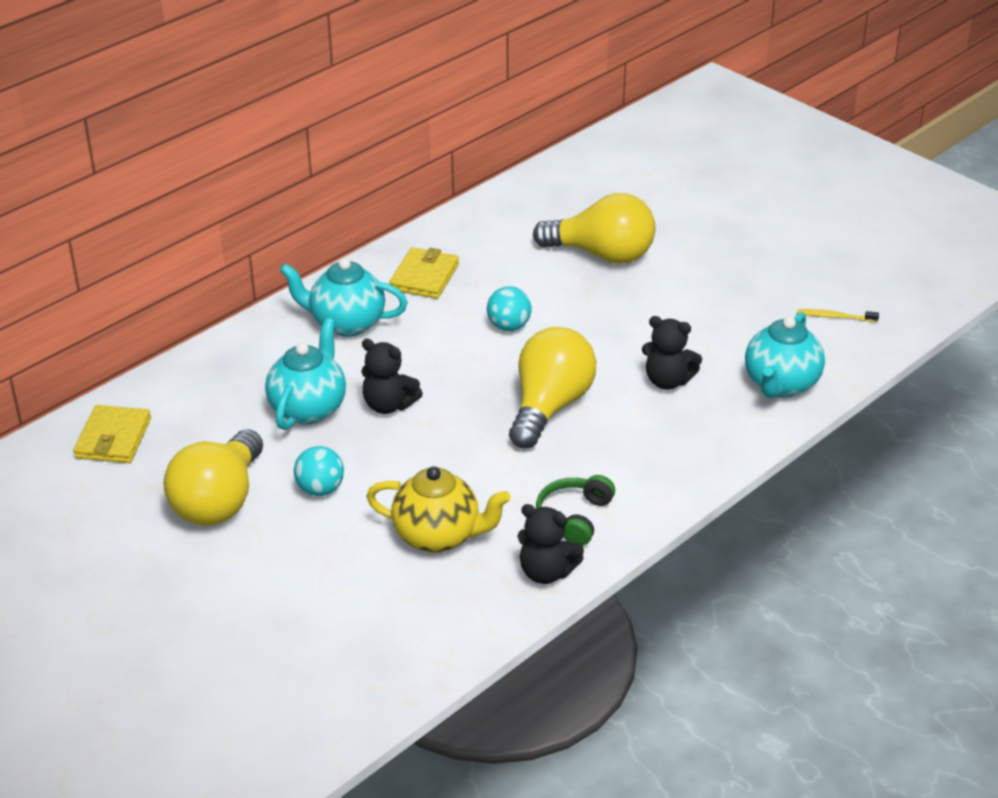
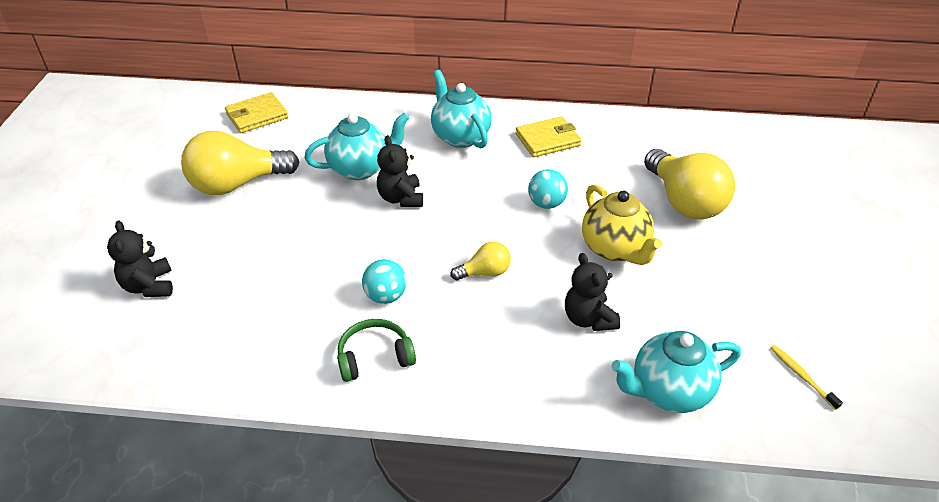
camera: 50 degrees right, 5 degrees up
(320, 489) = (287, 217): turquoise ball -> turquoise ball (386, 296)
(438, 536) = (288, 297): yellow teapot -> yellow teapot (615, 249)
(546, 572) = (298, 377): black teddy bear -> black teddy bear (149, 286)
(550, 406) = (485, 272): yellow light bulb -> yellow light bulb, size x0.49

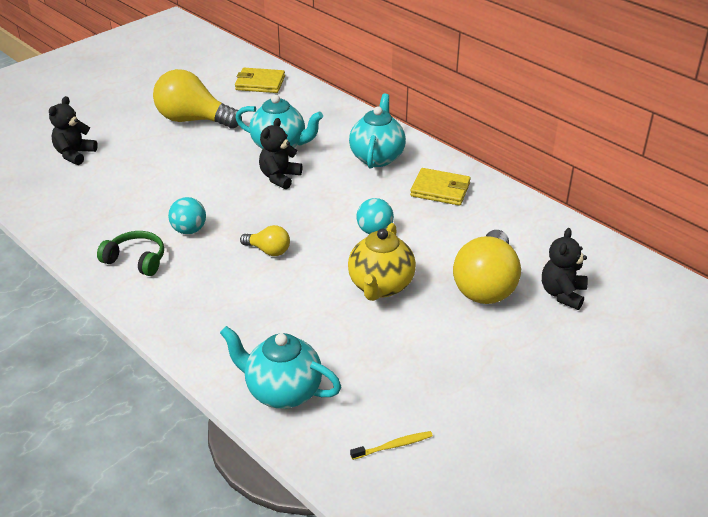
camera: 40 degrees right, 5 degrees down
(588, 319) = (295, 317): black teddy bear -> black teddy bear (562, 294)
(801, 376) = (394, 446): yellow toothbrush -> yellow toothbrush turned 60 degrees clockwise

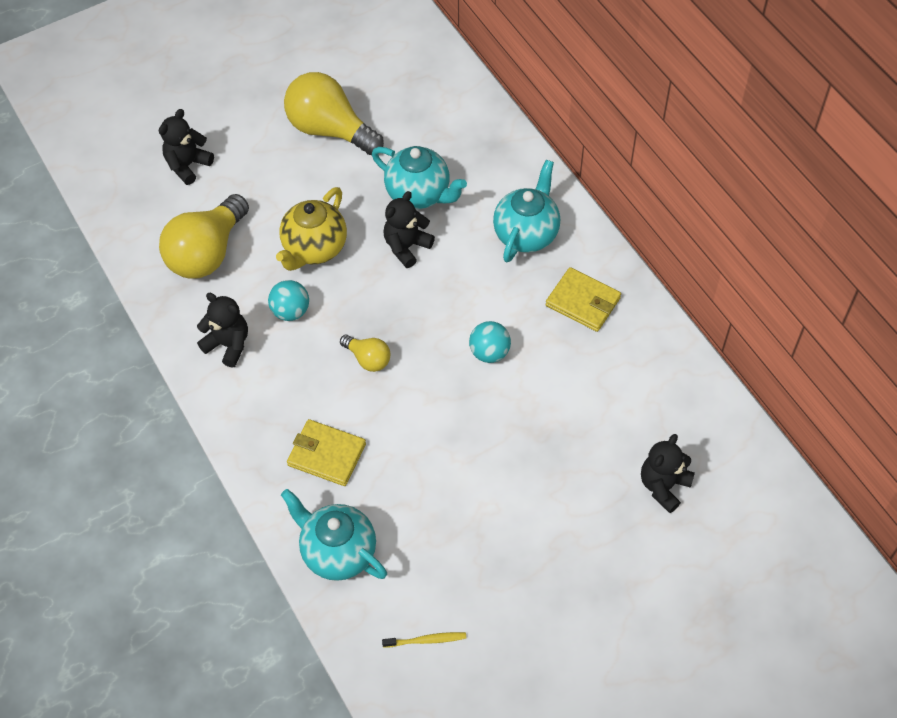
camera: 15 degrees right, 20 degrees up
(136, 260) = (228, 345): green headphones -> black teddy bear
(260, 83) = (422, 75): yellow wallet -> yellow wallet (327, 454)
(380, 286) = (472, 435): yellow teapot -> yellow teapot (314, 248)
(486, 285) = (585, 456): yellow light bulb -> yellow light bulb (207, 253)

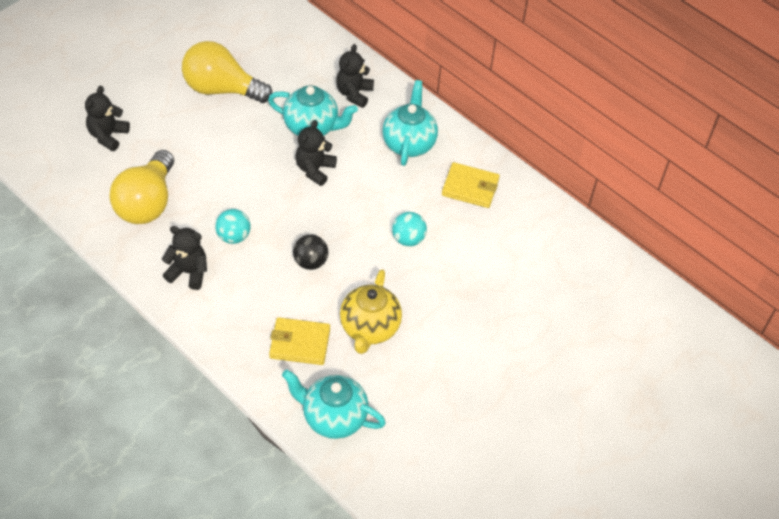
camera: 20 degrees left, 5 degrees down
(314, 248) = (238, 184): yellow teapot -> yellow teapot (369, 329)
(368, 359) = (310, 262): yellow light bulb -> black ball
(427, 640) = (428, 470): yellow toothbrush -> none
(663, 486) = (577, 314): black teddy bear -> black teddy bear (354, 93)

